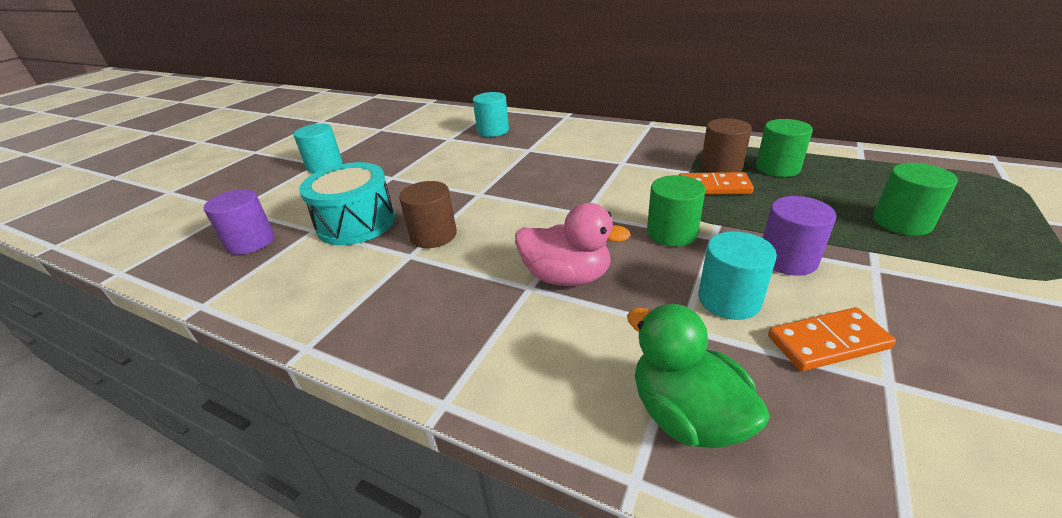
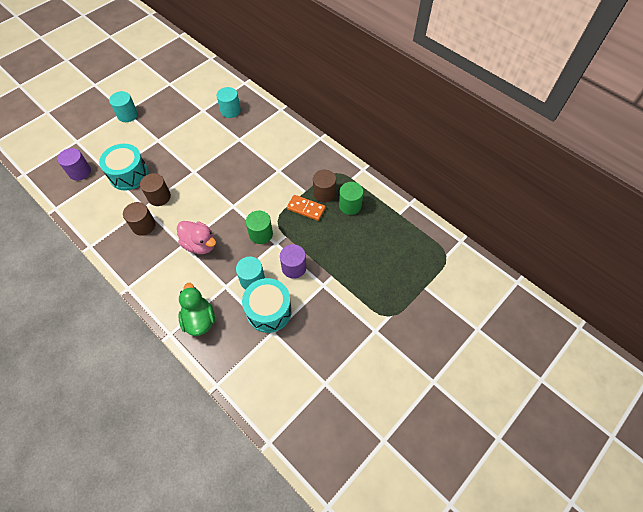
camera: 15 degrees right, 25 degrees up
(423, 280) = (143, 225): none -> brown cylinder
(828, 342) = (269, 311): orange domino -> turquoise drum
(902, 222) = (363, 264): green cylinder -> none

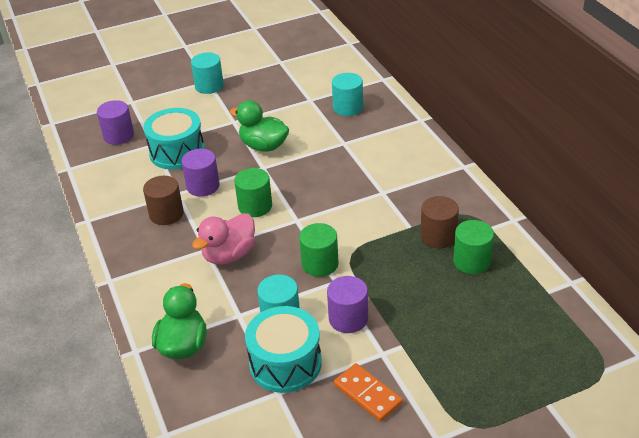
camera: 25 degrees right, 20 degrees down
(159, 197) = (203, 186): brown cylinder -> purple cylinder
(187, 155) = (263, 146): none -> green duck
(200, 244) = (229, 255): pink duck -> pink duck turned 75 degrees clockwise
(201, 203) = (255, 206): none -> green cylinder
(306, 208) = (401, 249): orange domino -> orange domino (368, 394)

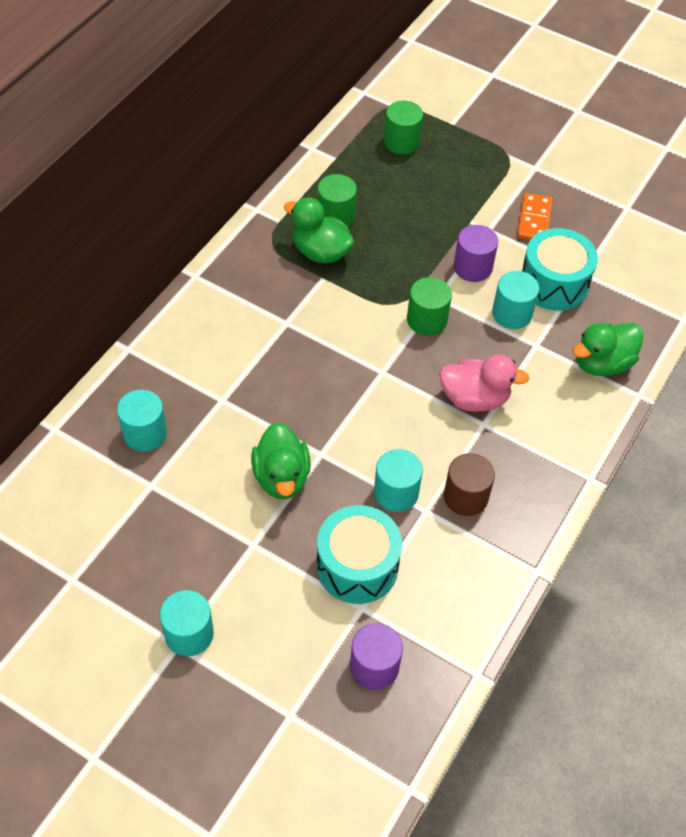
camera: 130 degrees left, 15 degrees up
(203, 186) = (396, 492): purple cylinder -> turquoise cylinder
(255, 206) = (390, 420): green cylinder -> green cylinder (401, 142)
(438, 236) = (320, 252): brown cylinder -> green duck

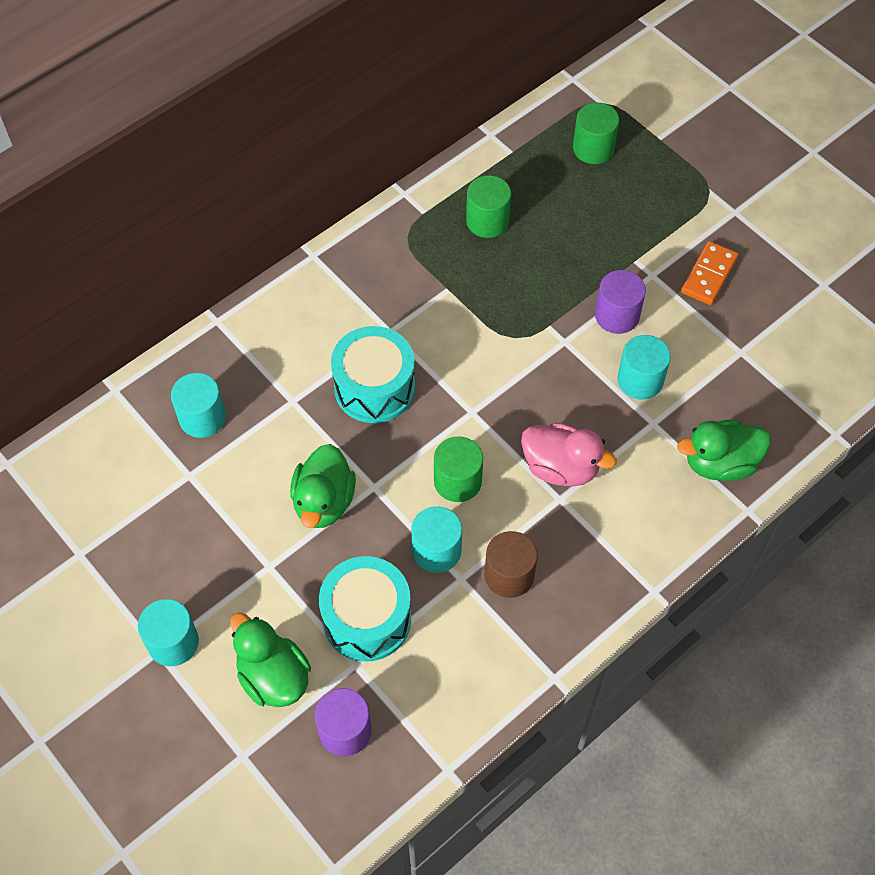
camera: 20 degrees right, 5 degrees up
(320, 252) = (455, 258): green duck -> green duck (273, 676)
(427, 320) = (542, 365): green cylinder -> green cylinder (457, 481)
(554, 283) = (701, 356): turquoise drum -> turquoise drum (374, 388)

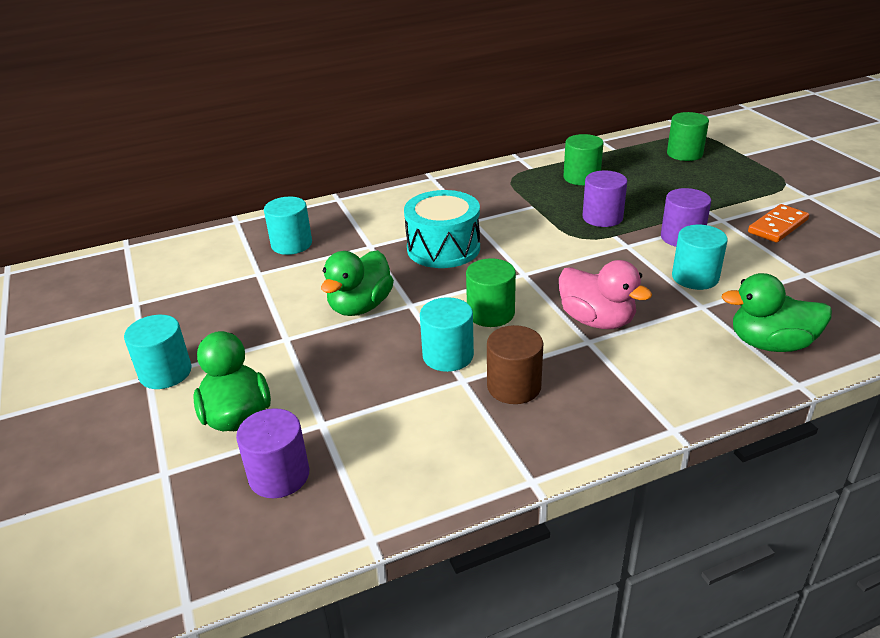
camera: 20 degrees right, 25 degrees down
(367, 619) = (353, 391): turquoise drum -> none
(528, 296) = (602, 217): none -> purple cylinder

